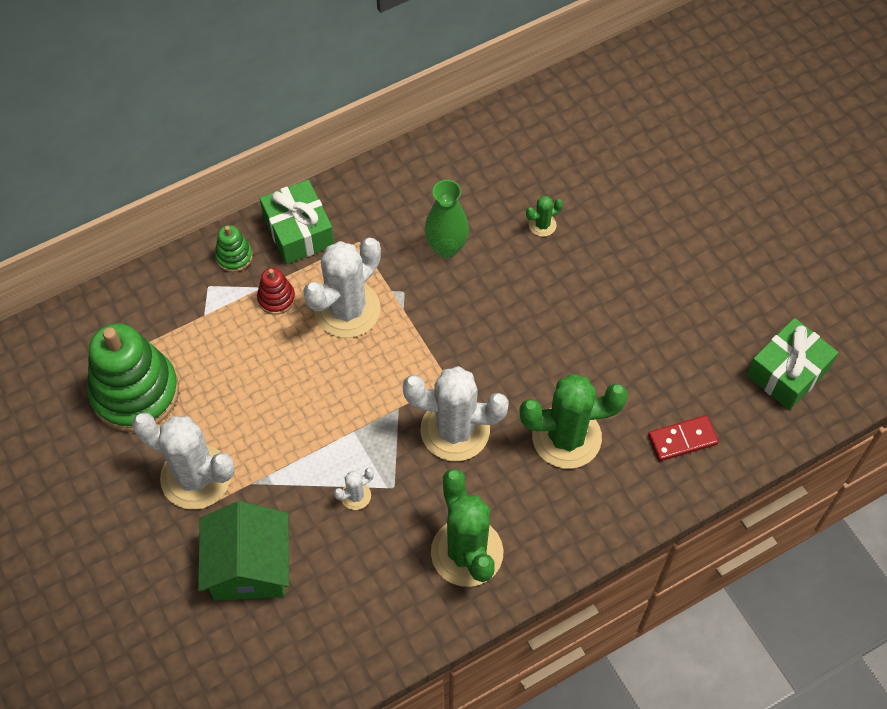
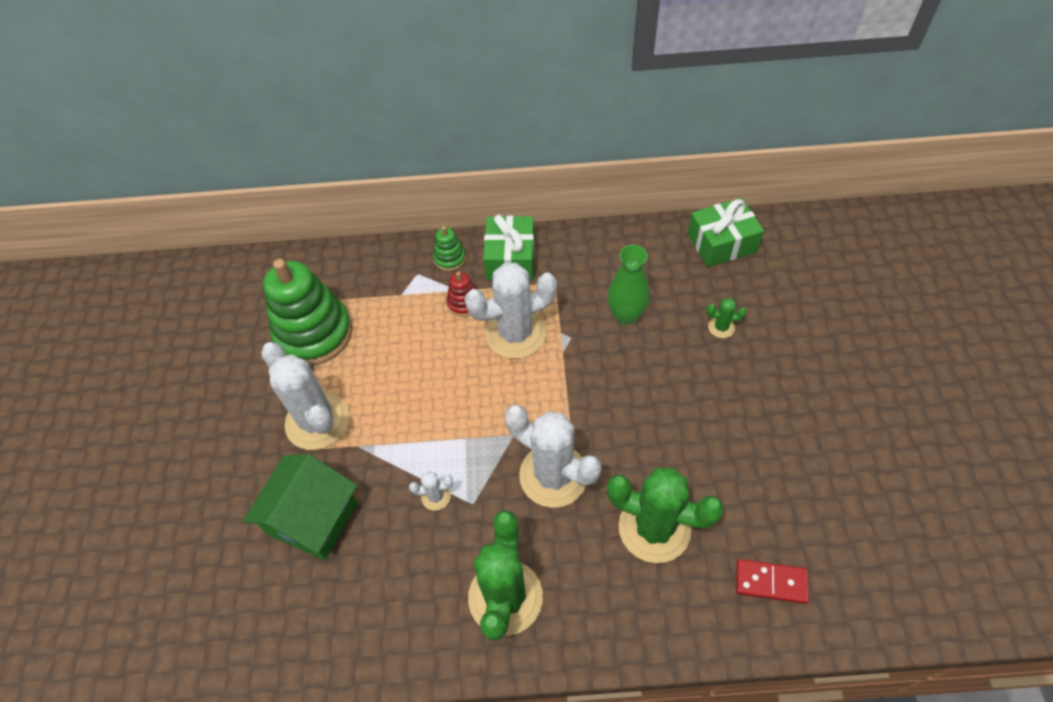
camera: 30 degrees right, 5 degrees down
(787, 372) = (913, 561): green gift -> green gift (721, 243)

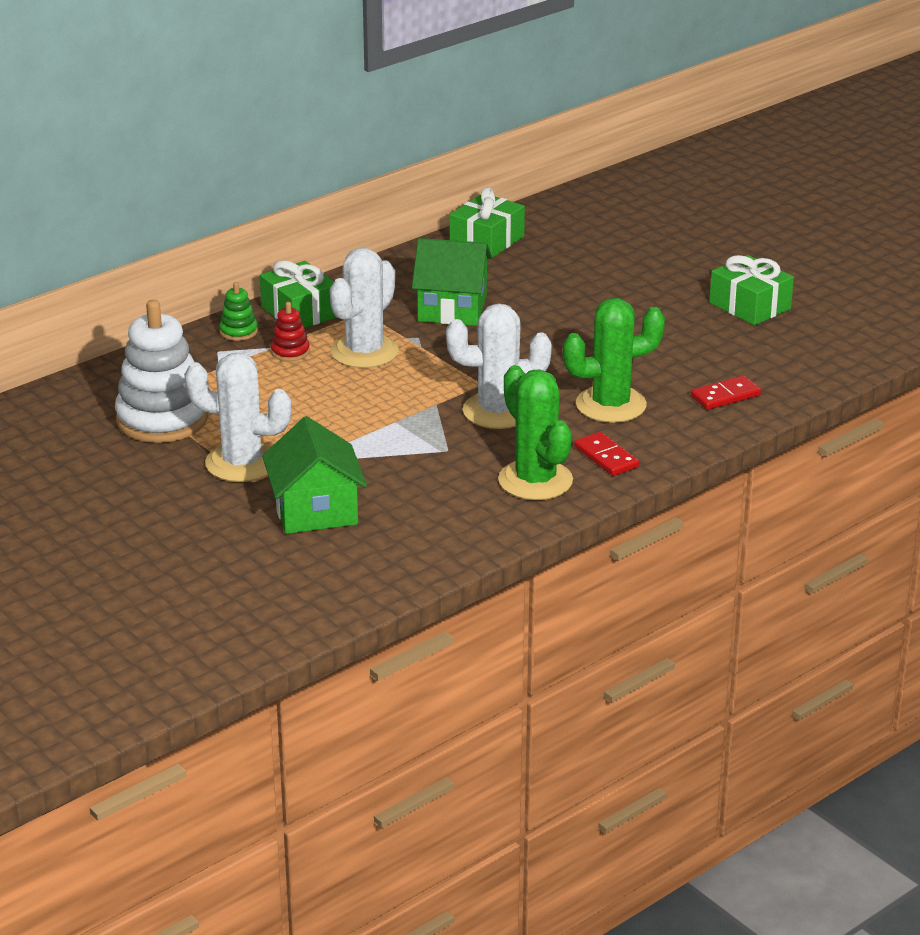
camera: 40 degrees left, 25 degrees down
(314, 333) = (162, 419): green stacking toy -> white stacking toy
(436, 496) = (410, 458): white cactus -> none
(591, 604) = (606, 457): none -> red domino
(626, 315) = (452, 308): green vase -> green house
(721, 327) = (542, 287): green cactus -> none
(895, 456) = (750, 306): none -> green gift

